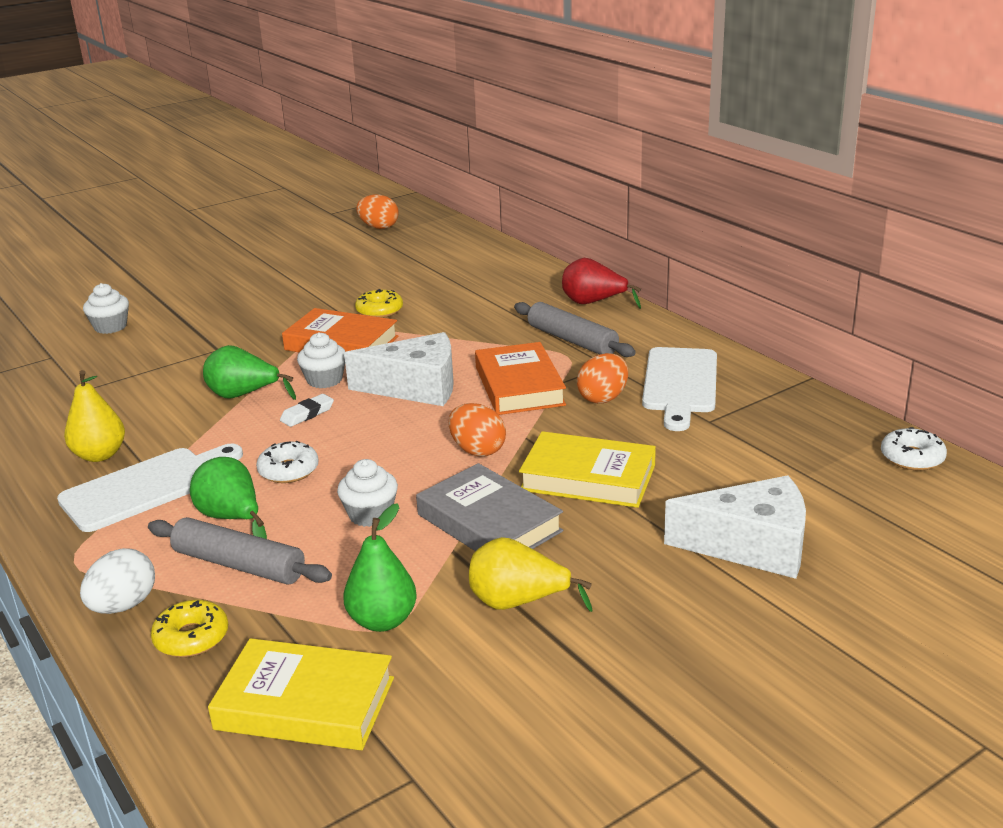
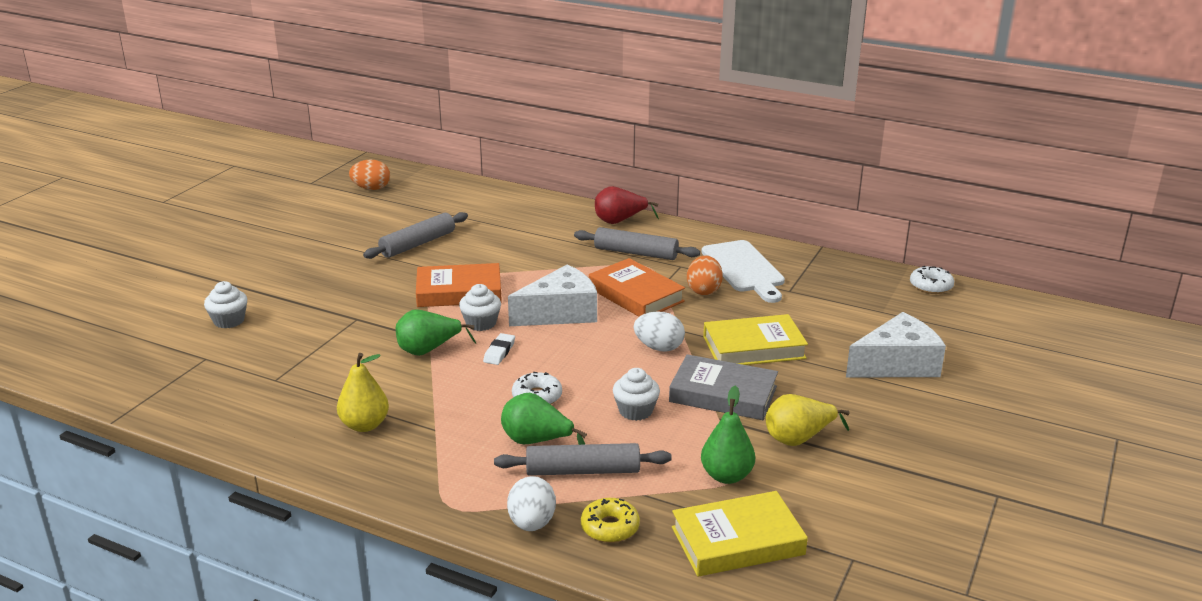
camera: 30 degrees left, 0 degrees up
(146, 487) = (438, 438): white cutting board -> none
(358, 288) = (418, 244): none -> grey rolling pin
(379, 311) = (459, 259): yellow donut -> none
(477, 450) = (659, 347): orange egg -> white egg

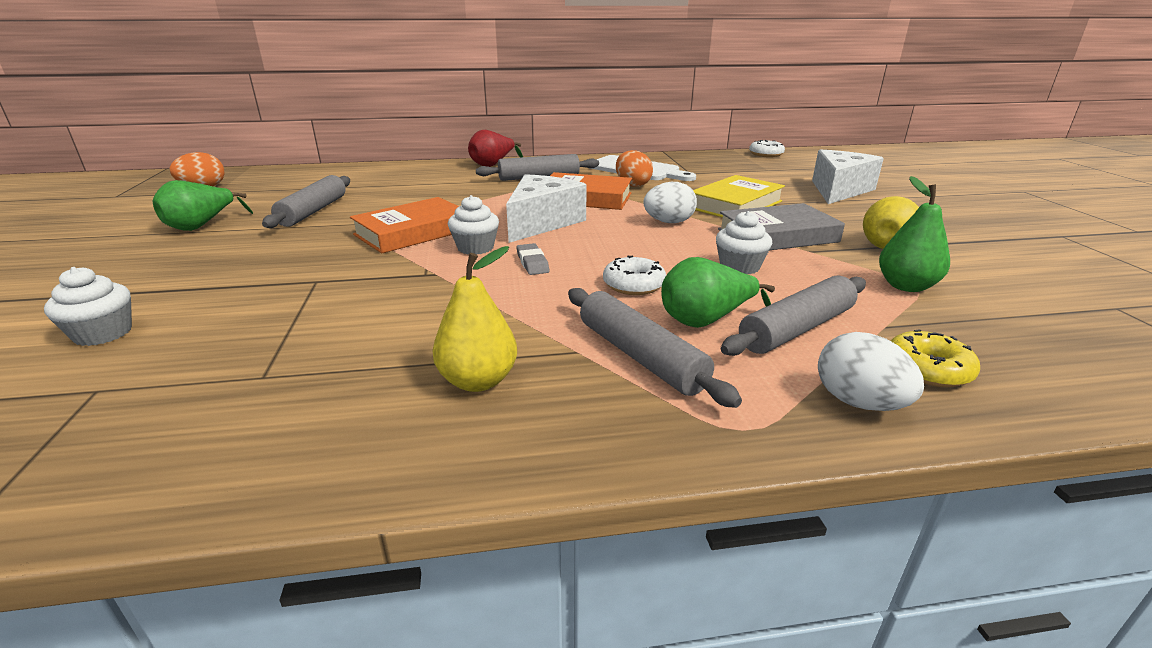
camera: 35 degrees left, 0 degrees up
(428, 350) = (450, 283): green pear -> green pear (201, 226)
(463, 447) = (640, 356): none -> grey rolling pin
(499, 352) = (532, 263): white eraser -> grey eraser
(737, 541) = (1030, 331): yellow book -> none

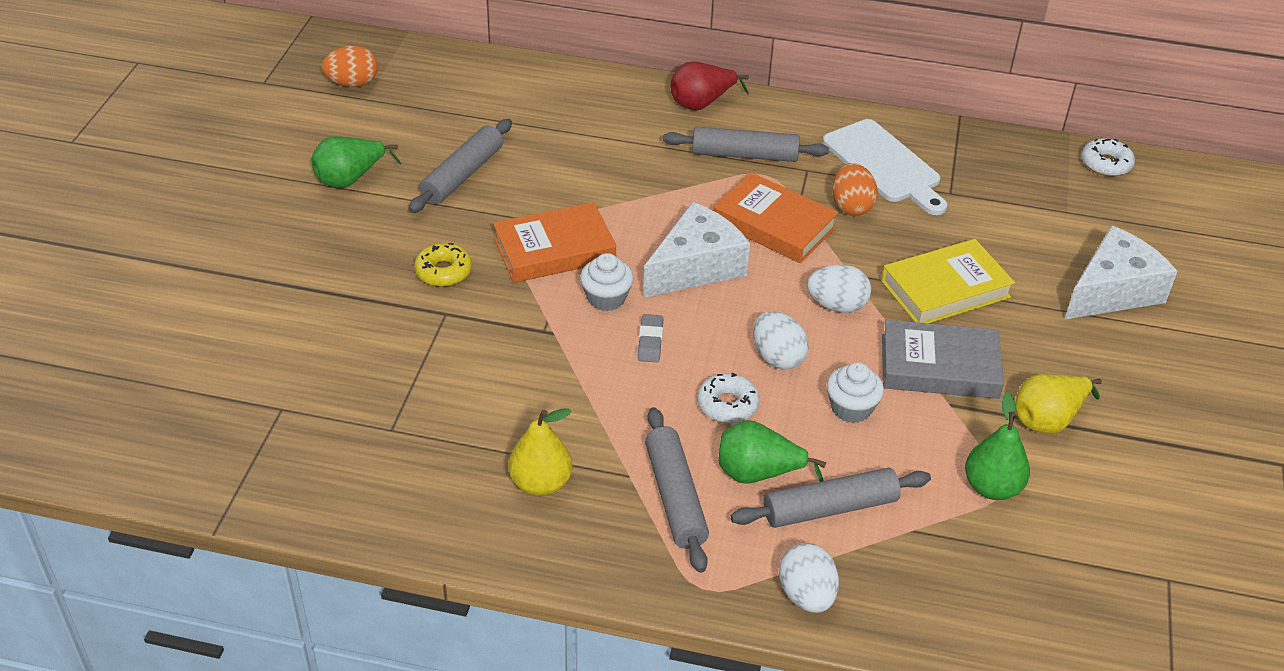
camera: 20 degrees right, 15 degrees up
(103, 333) = (279, 341): white cupcake -> none
(650, 252) = (777, 357): none -> white egg
(927, 369) = (895, 585): yellow donut -> yellow donut (443, 271)

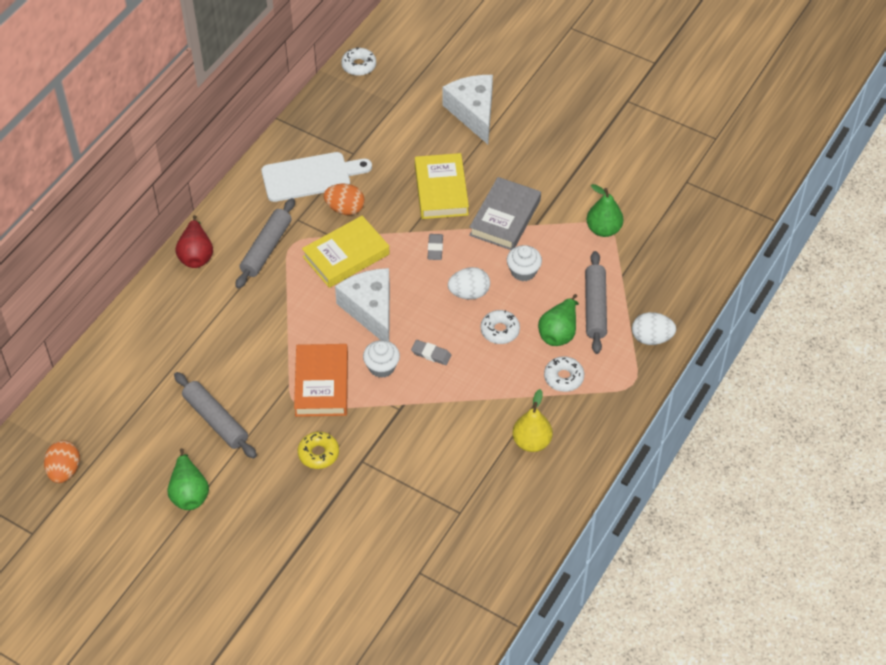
camera: 70 degrees left, 10 degrees up
(675, 497) = (563, 377): grey rolling pin -> white donut
(774, 224) = (346, 255): orange book -> yellow book
(836, 306) = (435, 248): white egg -> grey eraser
(1048, 419) = (563, 184): yellow pear -> none

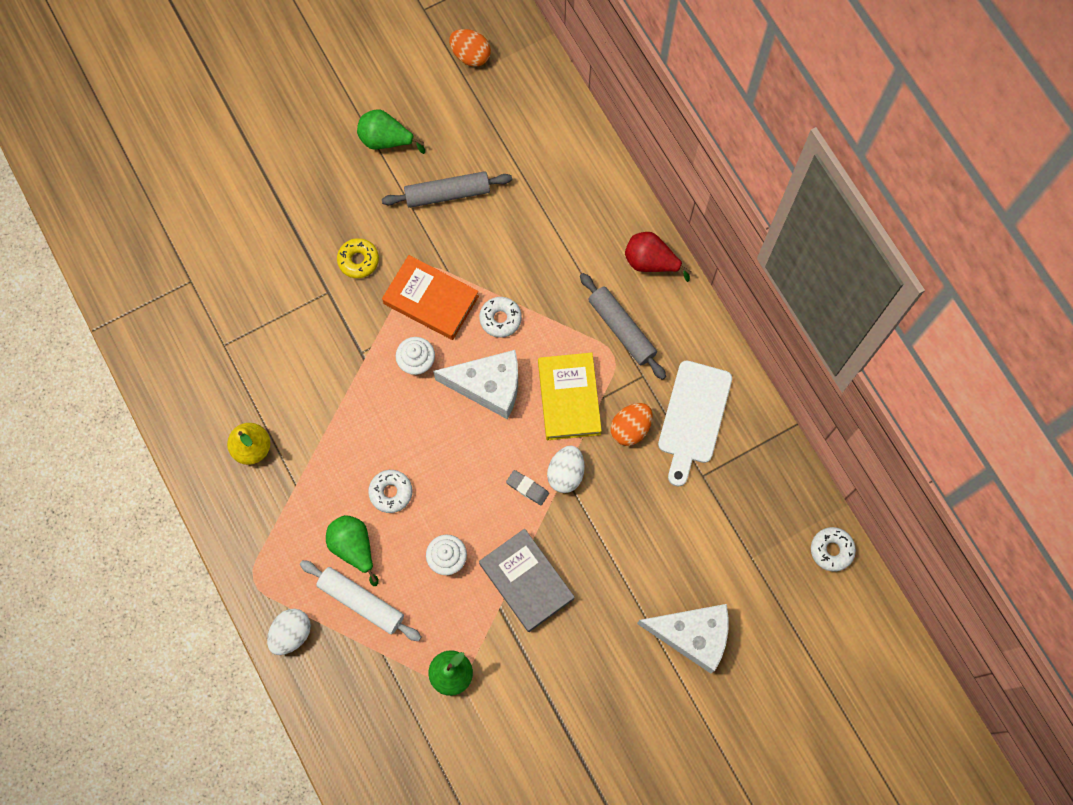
camera: 120 degrees right, 20 degrees up
(431, 354) = (403, 413): grey eraser -> none
(441, 190) = (600, 538): yellow book -> none
(469, 293) = (453, 489): white egg -> white egg (566, 473)
(563, 377) = (301, 519): white donut -> white donut (500, 319)
(595, 307) = (361, 602): grey rolling pin -> white rolling pin

